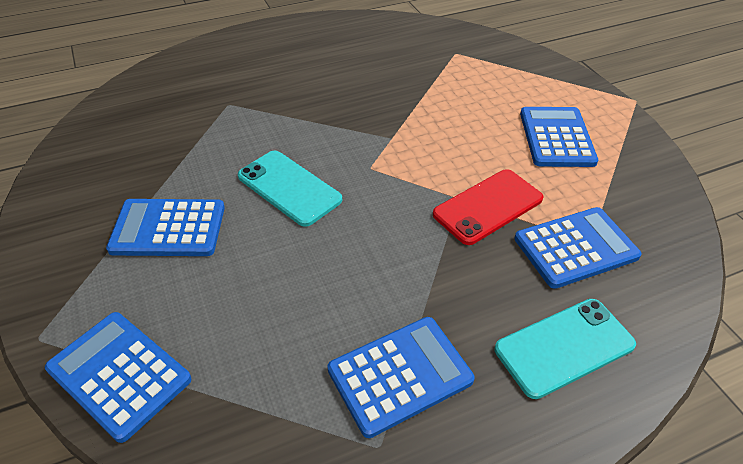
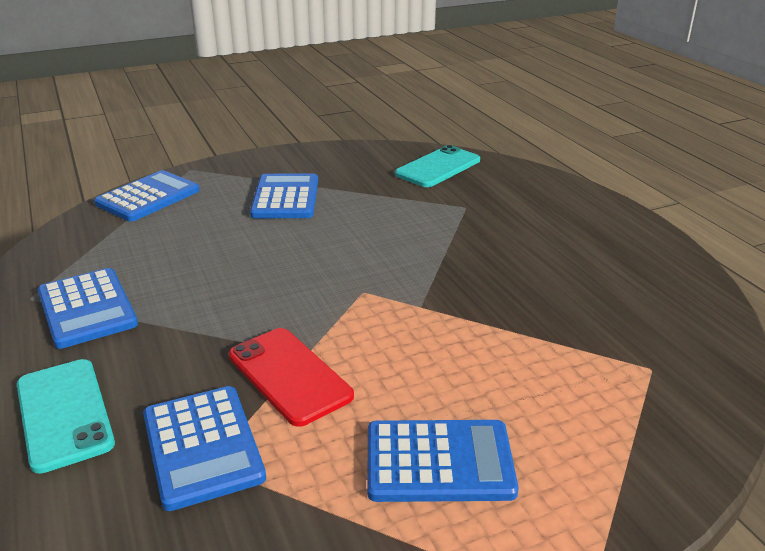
camera: 90 degrees right, 15 degrees down
(289, 188) = (332, 246): turquoise phone -> turquoise phone (438, 167)

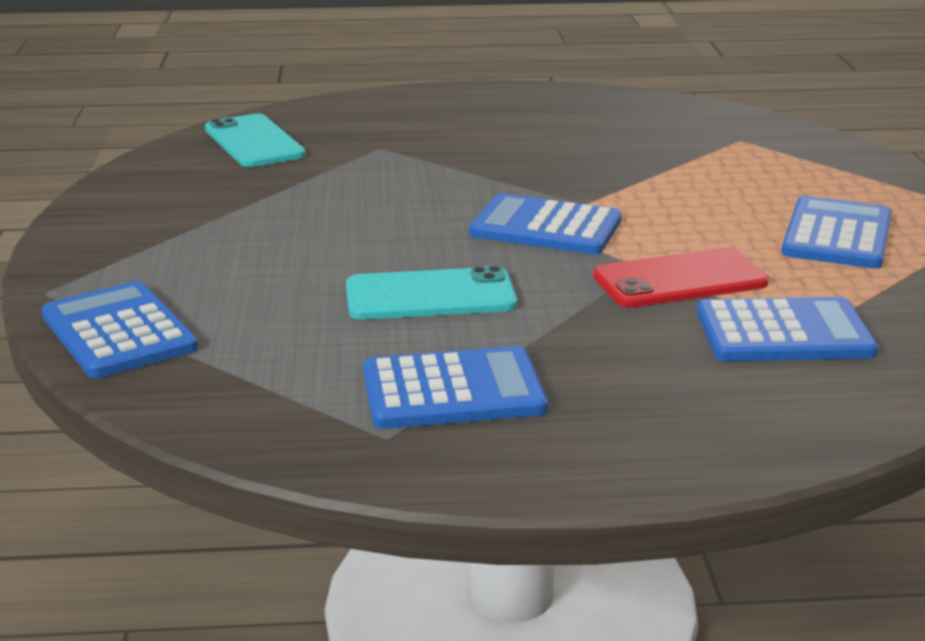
camera: 70 degrees left, 5 degrees down
(64, 414) = (696, 409): turquoise phone -> turquoise phone (430, 296)
(285, 197) = (240, 236): blue calculator -> blue calculator (546, 227)

